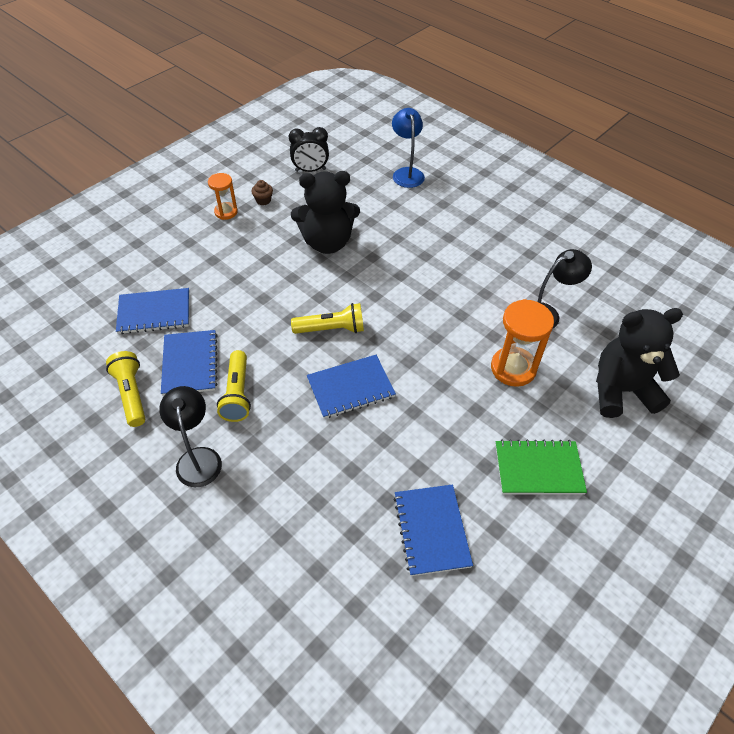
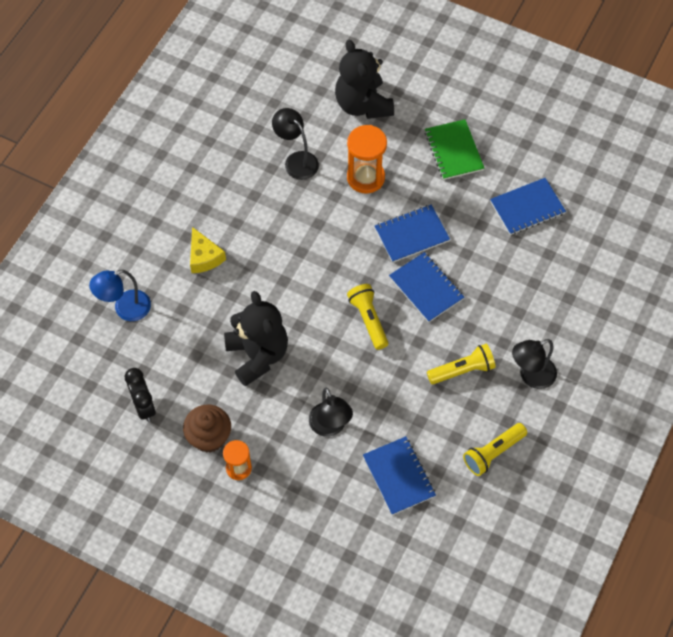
camera: 105 degrees left, 10 degrees up
(190, 364) = (445, 420): blue notebook -> blue notebook (411, 234)
(231, 275) = (330, 427): none -> black lamp
(263, 200) = (209, 437): brown cupcake -> brown cupcake, size x1.98
(444, 227) = (204, 257): none -> yellow cheese

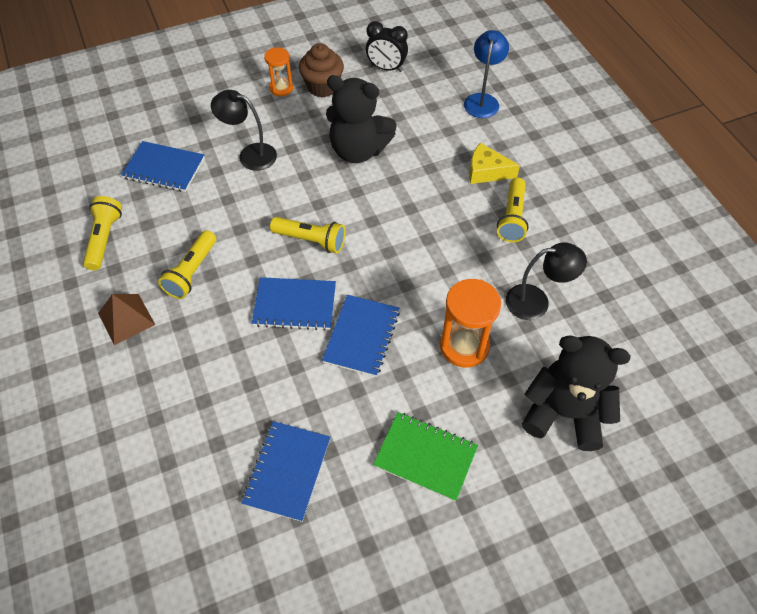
camera: 130 degrees right, 5 degrees down
(236, 214) = (512, 218): none -> yellow flashlight
(531, 376) = (126, 319): black lamp -> brown pyramid

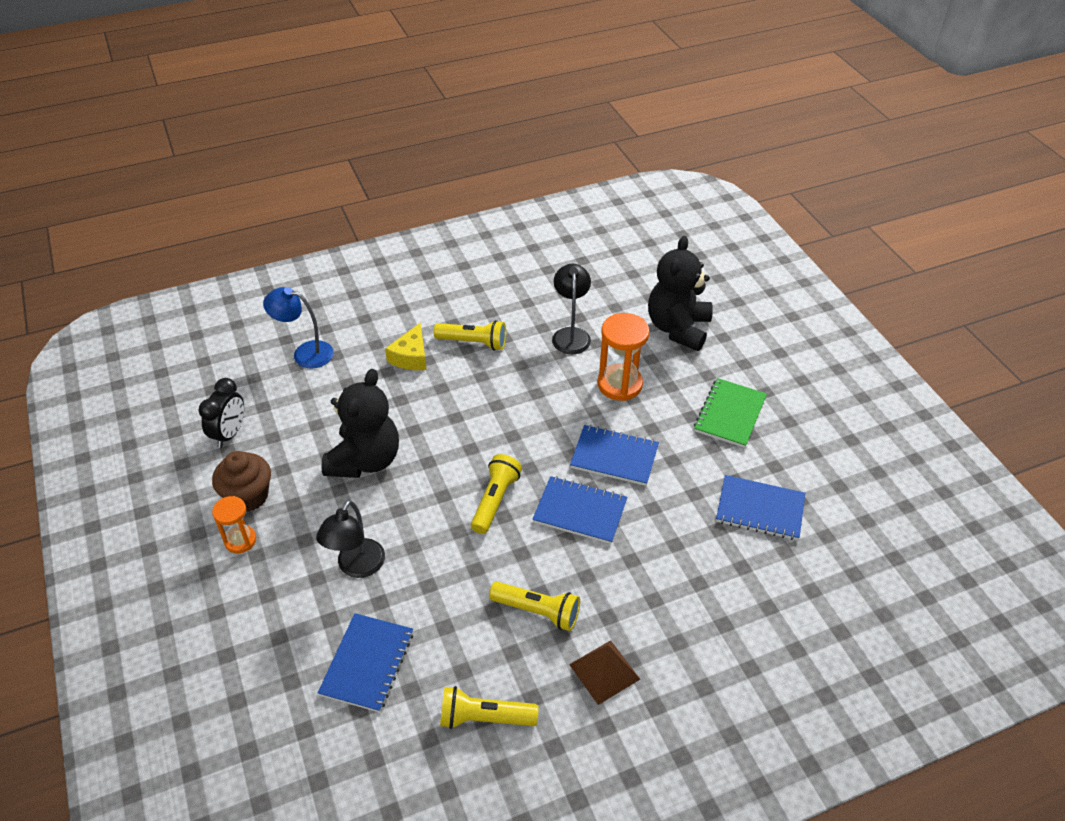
camera: 90 degrees left, 10 degrees down
(295, 305) = (580, 511): blue notebook -> blue notebook turned 75 degrees counterclockwise

